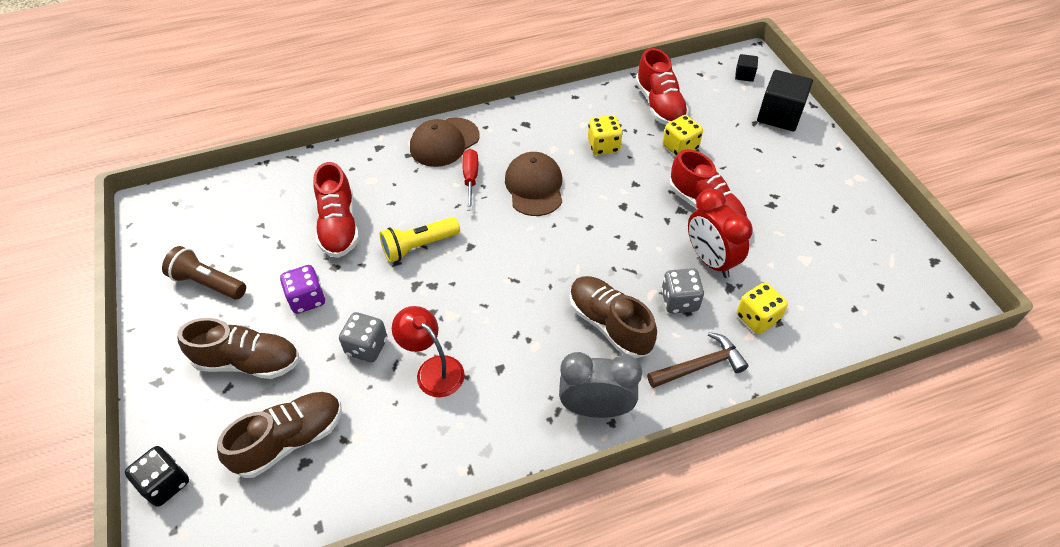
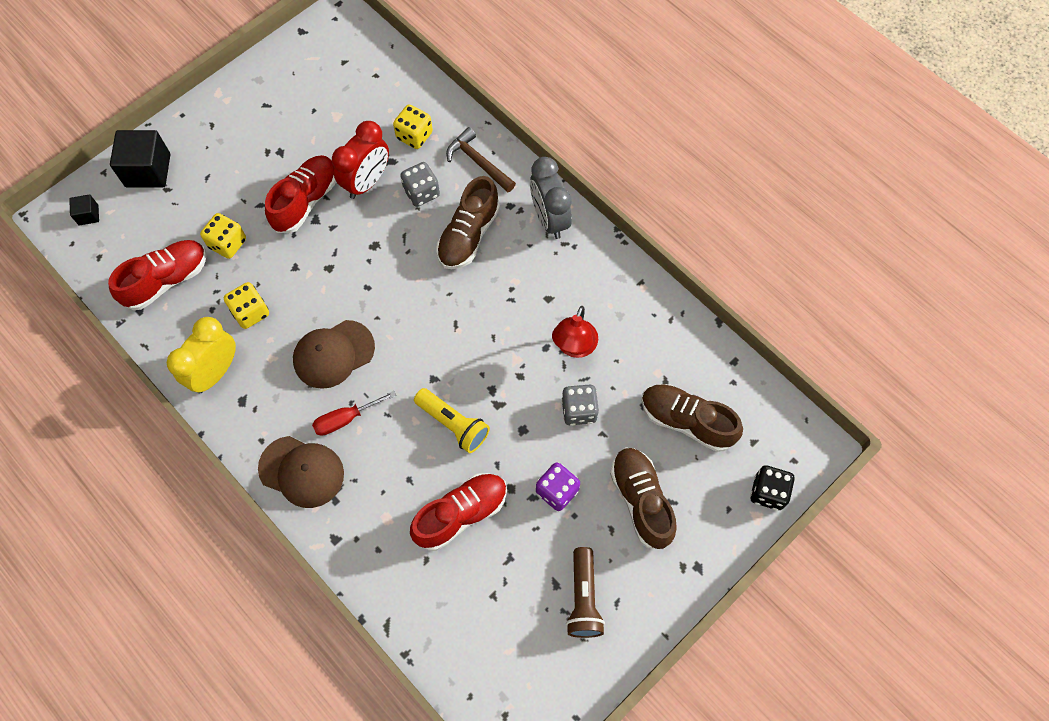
camera: 115 degrees left, 15 degrees up
(559, 115) = (215, 372): none -> yellow clock

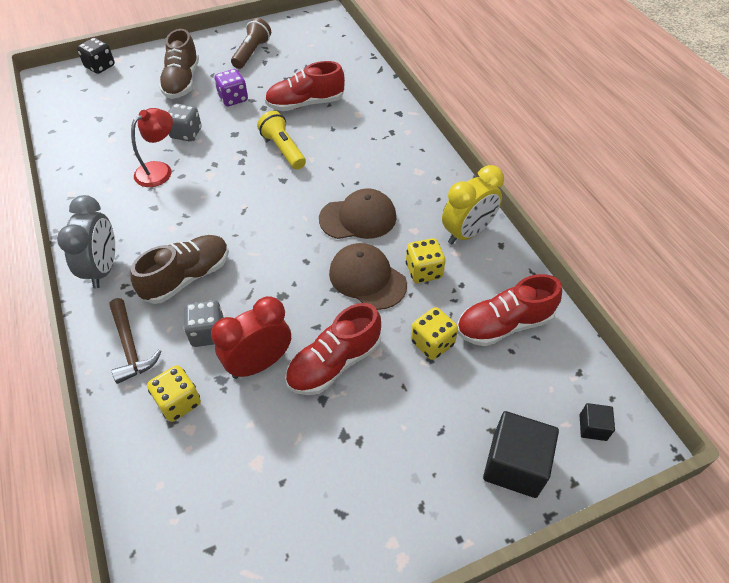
camera: 160 degrees left, 15 degrees down
(301, 471) = (411, 152): brown cap -> brown cap (367, 278)
(346, 419) = (365, 173): red screwdriver -> none
(686, 421) = (117, 109): brown shoe -> none

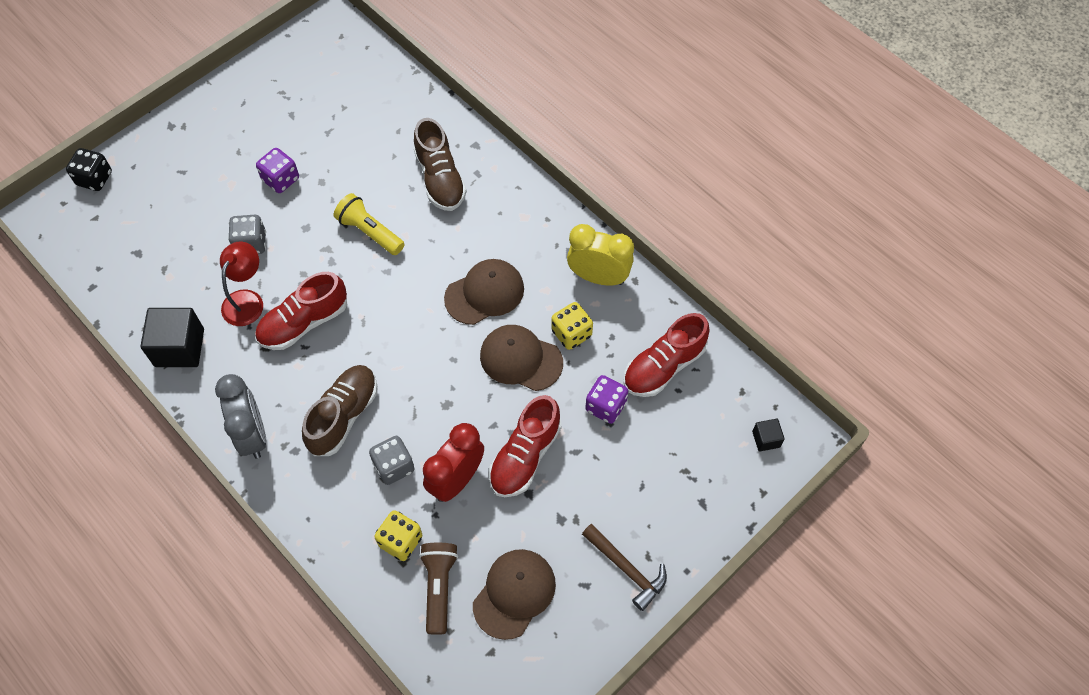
camera: 20 degrees left, 10 degrees up
(130, 346) = (326, 505): brown hammer -> brown hammer (626, 569)
(182, 82) = (208, 172): brown shoe -> brown shoe (440, 179)
(252, 53) = (270, 105): brown flashlight -> brown flashlight (439, 587)
(263, 495) = (514, 594): none -> brown cap
(305, 104) = (366, 162): red shoe -> red shoe (304, 323)
(432, 343) = (605, 406): yellow dice -> purple dice
(467, 233) = (598, 277): yellow clock -> yellow clock turned 105 degrees counterclockwise
(514, 465) = (711, 494): black cube -> black cube (179, 348)

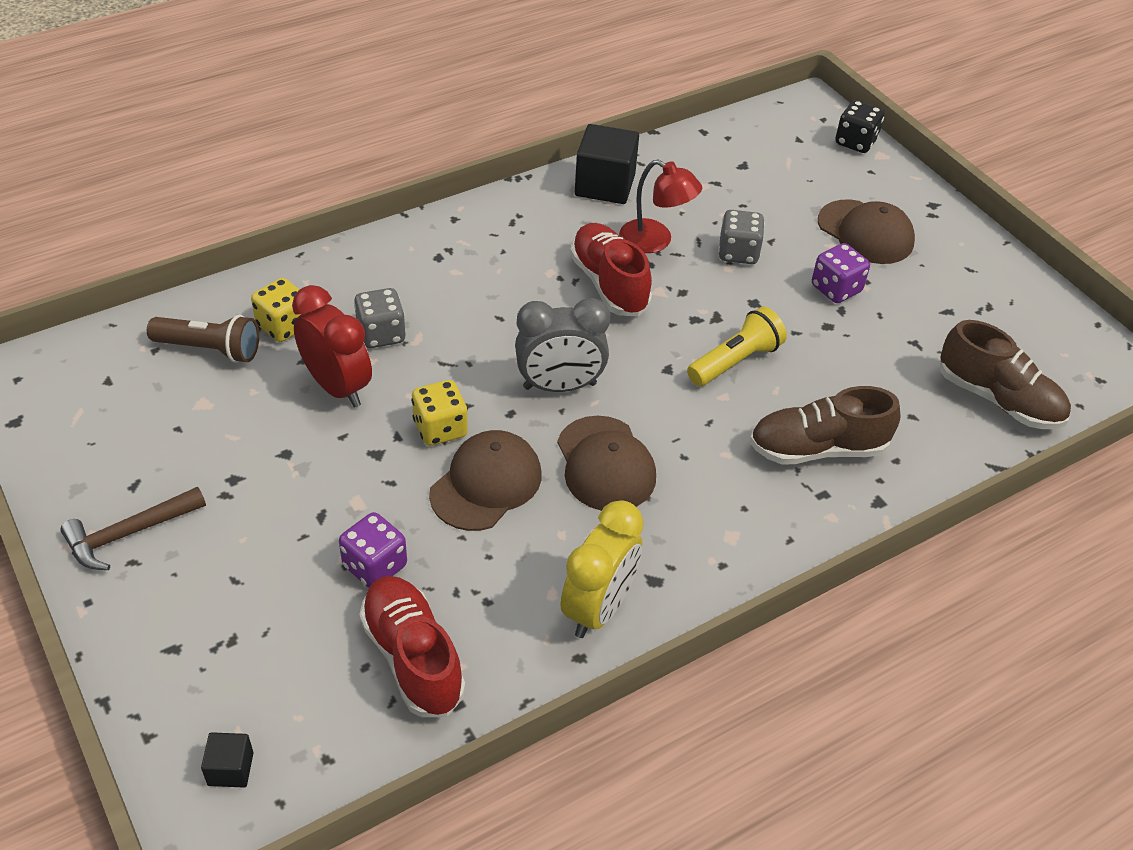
camera: 100 degrees right, 15 degrees down
(252, 434) = (472, 227): grey clock -> grey clock (559, 386)
(343, 416) = (467, 301): brown shoe -> brown shoe (998, 399)
(514, 594) = (163, 414): brown cap -> brown cap (865, 232)
(525, 456) = (339, 460): red shoe -> none
(571, 333) = (508, 551): yellow dice -> yellow dice (440, 429)

